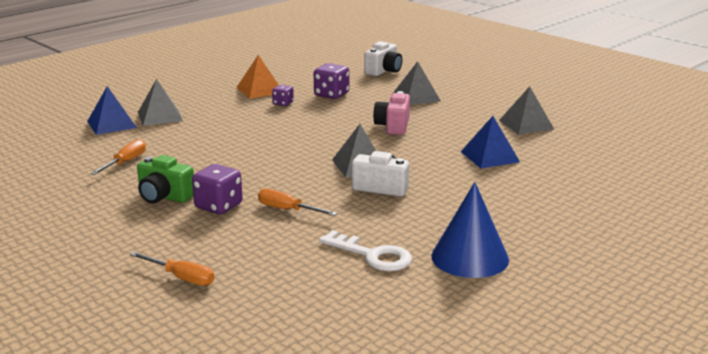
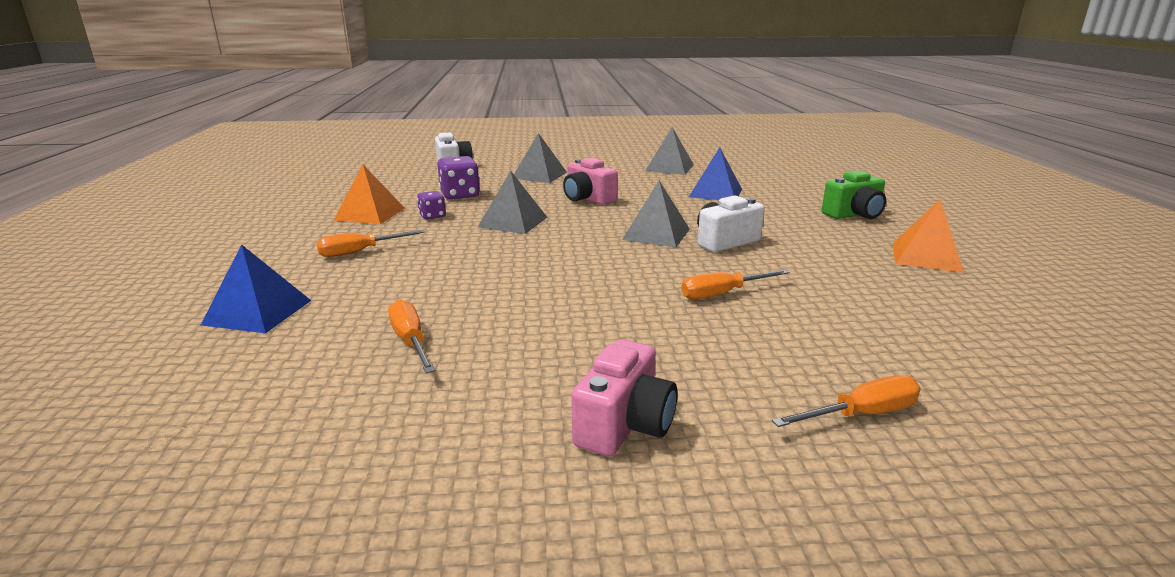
camera: 50 degrees left, 0 degrees up
(107, 229) = (625, 425): none -> pink camera
(160, 116) = (311, 277): grey pyramid -> grey pyramid (513, 222)
(164, 196) = (575, 349): green camera -> green camera (854, 215)
(205, 111) = (360, 252): none -> orange screwdriver
(218, 206) = (658, 325): purple dice -> none
(372, 255) = (886, 290): white key -> none
(470, 257) = (926, 257): blue cone -> orange pyramid

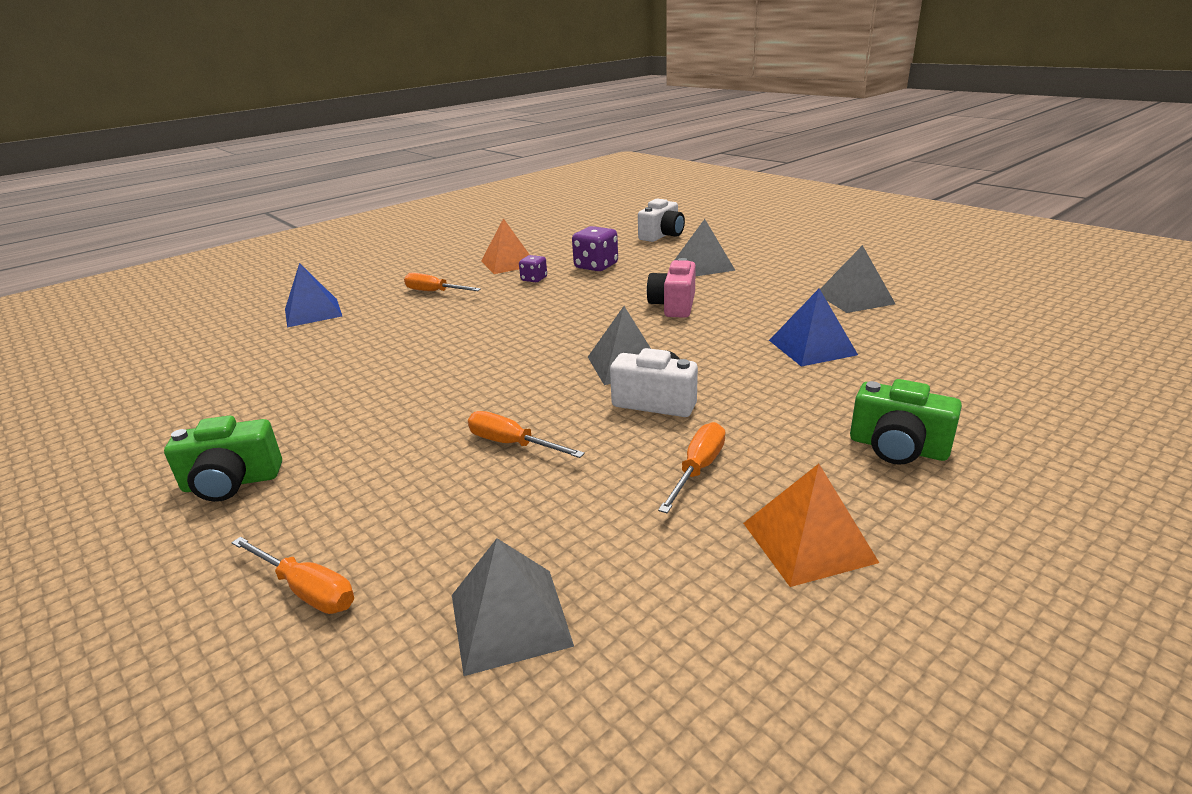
camera: 55 degrees right, 5 degrees up
(410, 341) = (307, 367): orange screwdriver -> orange screwdriver (698, 469)
(513, 222) = (564, 305): grey pyramid -> grey pyramid (510, 619)
(625, 425) = (232, 482): pink camera -> green camera

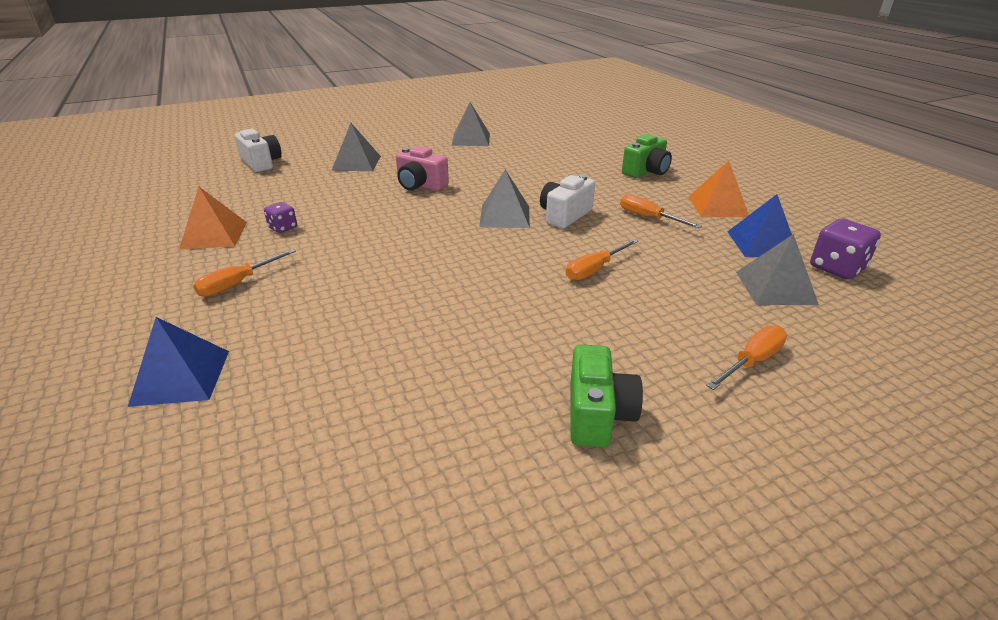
camera: 75 degrees left, 5 degrees up
(596, 266) = (293, 198): purple dice -> purple dice (836, 268)
(812, 347) = (526, 163): blue pyramid -> blue pyramid (762, 243)

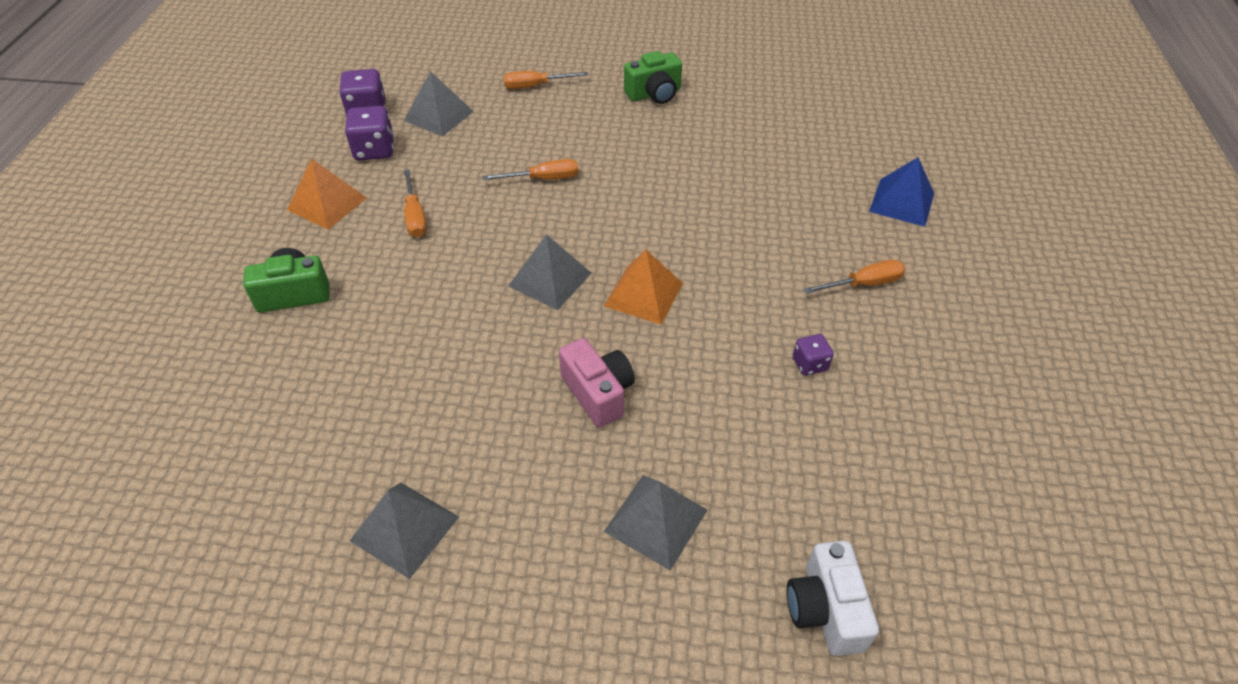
camera: 150 degrees left, 15 degrees up
(214, 235) = (895, 383): orange pyramid -> orange pyramid (644, 294)
(564, 215) = (488, 254): white camera -> none
(598, 414) = (654, 94): green camera -> green camera turned 150 degrees counterclockwise
(762, 243) = (374, 150): blue pyramid -> purple dice

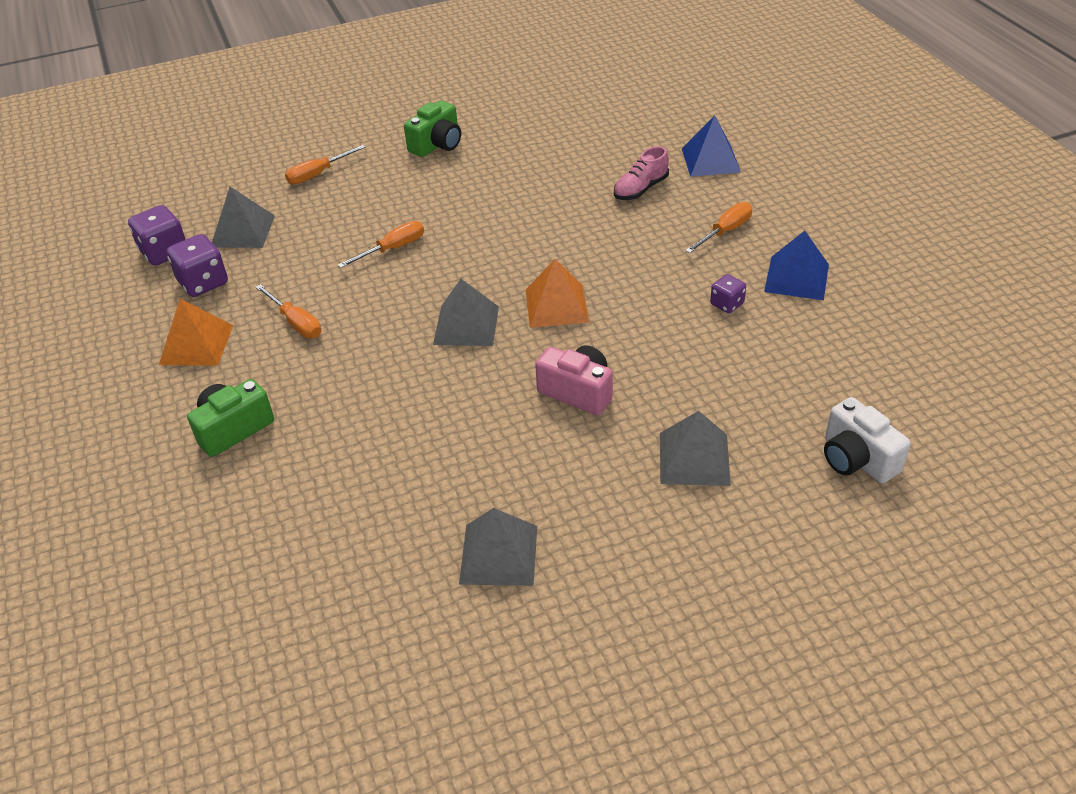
camera: 25 degrees left, 5 degrees down
(809, 206) = (640, 189): none -> pink shoe
(904, 366) = (797, 278): none -> blue pyramid

